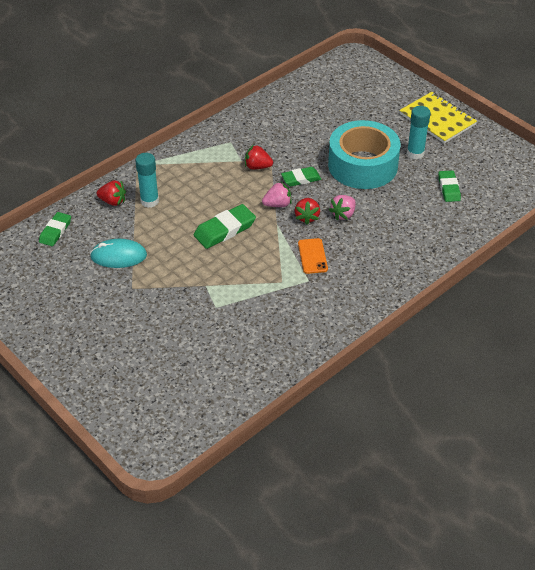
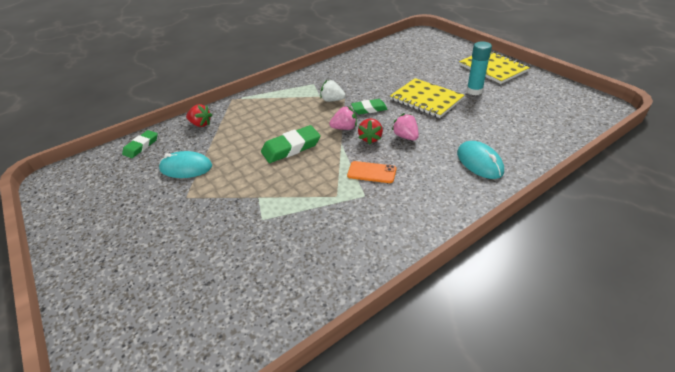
camera: 10 degrees right, 5 degrees down
(149, 201) = (232, 124): turquoise glue stick -> none
(257, 167) = (332, 100): red strawberry -> white strawberry
(312, 256) = (371, 172): orange phone -> orange phone turned 75 degrees counterclockwise
(343, 214) = (406, 137): pink strawberry -> pink strawberry turned 105 degrees clockwise
(362, 165) = (426, 99): turquoise tape -> yellow notebook
(416, 242) = (479, 162): none -> turquoise mouse
(449, 188) = (509, 117): green eraser -> none

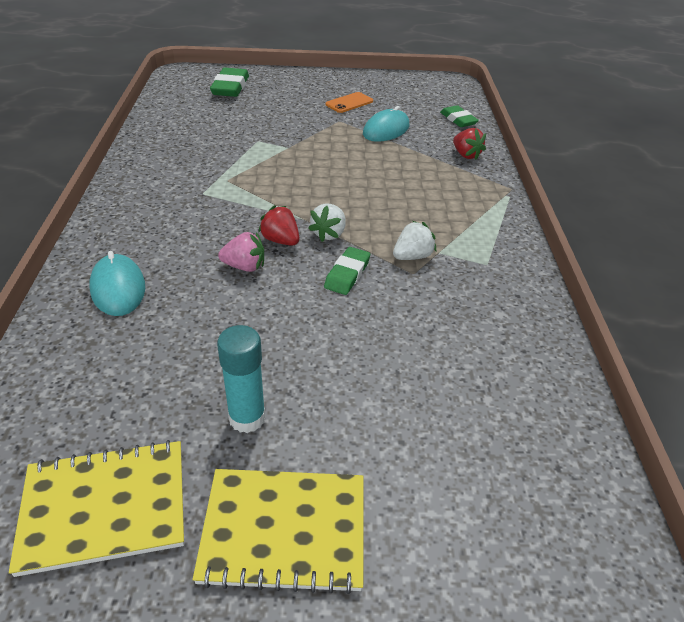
camera: 120 degrees right, 0 degrees up
(201, 124) = (466, 155): red strawberry -> red strawberry turned 90 degrees counterclockwise
(291, 147) = (340, 187): green eraser -> green eraser (230, 87)
(344, 128) = (329, 234): pink strawberry -> white strawberry
(371, 172) = (225, 212): orange phone -> orange phone (349, 103)
(426, 99) = (299, 342): yellow notebook -> yellow notebook (105, 507)
(479, 162) = (118, 288): turquoise mouse -> turquoise mouse turned 60 degrees clockwise

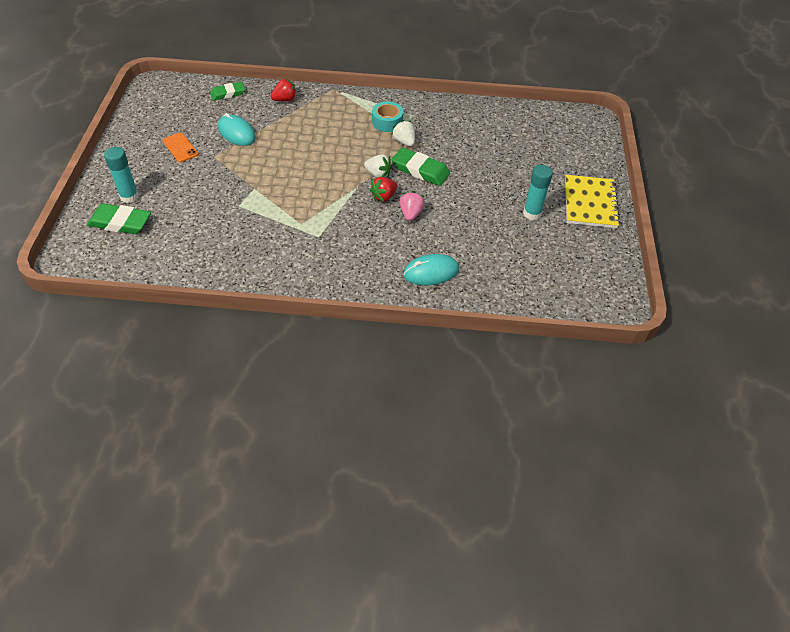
camera: 85 degrees left, 10 degrees up
(105, 507) = (586, 259): yellow notebook -> none
(267, 87) = (129, 197): none -> turquoise glue stick
(347, 274) = (420, 170): green eraser -> green eraser, size x1.52
(456, 238) = (387, 122): none -> turquoise tape

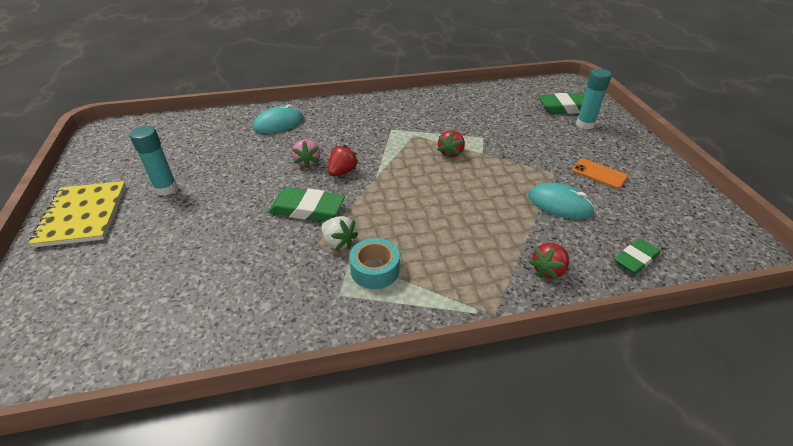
camera: 165 degrees right, 10 degrees down
(281, 194) = (451, 153): none -> red strawberry
(378, 174) = (358, 193): white strawberry -> none

